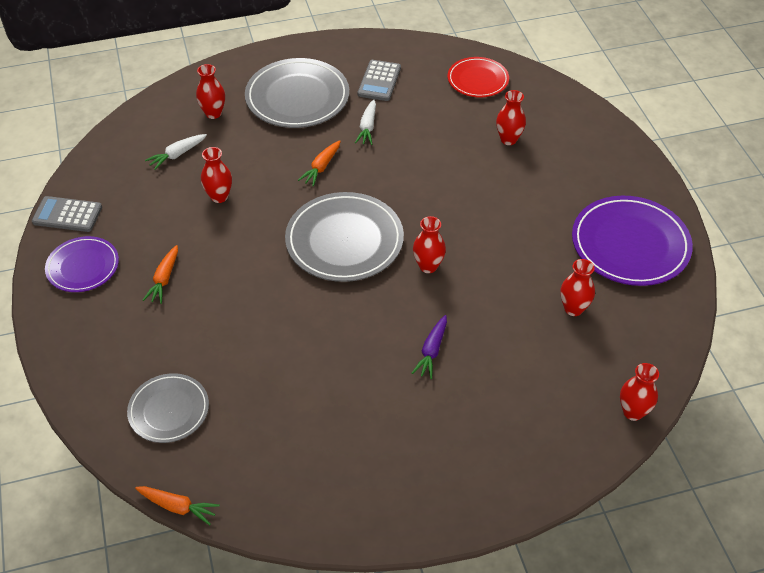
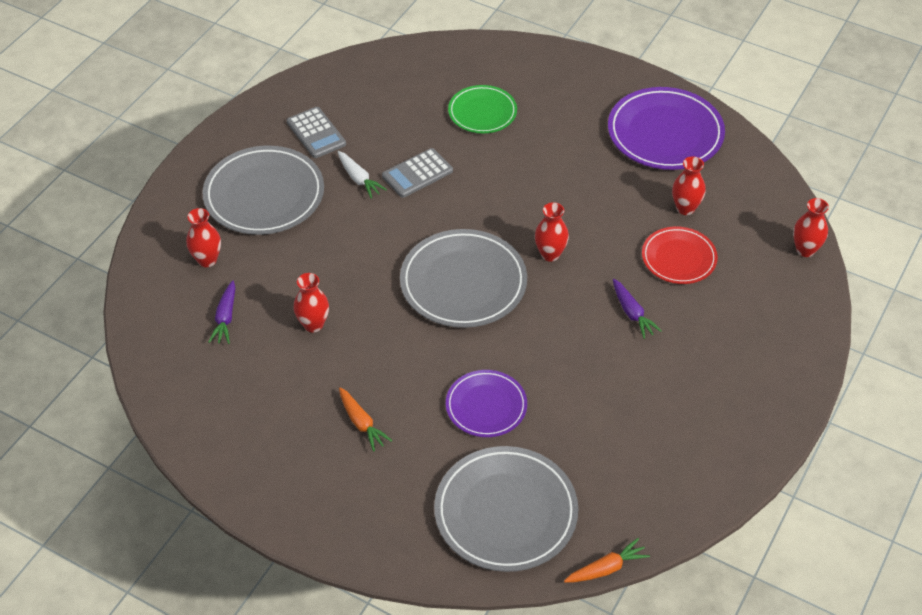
camera: 45 degrees left, 0 degrees up
(67, 215) = (198, 441): grey calculator -> grey calculator (417, 174)
(83, 267) = (277, 469): purple plate -> purple plate (486, 406)
(169, 410) = (506, 512): grey plate -> grey plate, size x1.66
(177, 155) = (225, 318): white carrot -> purple carrot
(321, 167) = (366, 238): orange carrot -> none
(478, 80) = (396, 78): red plate -> red plate (679, 258)
(508, 139) = (482, 112): red vase -> green plate

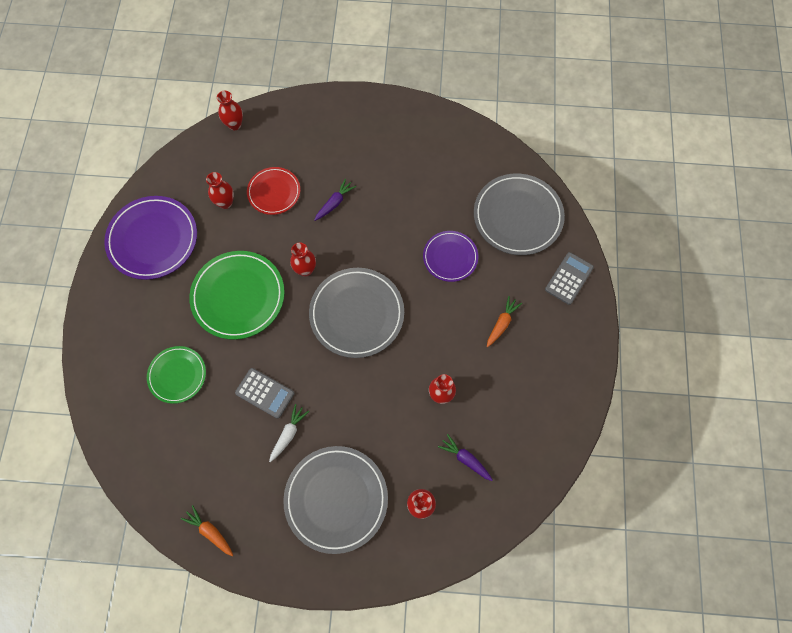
camera: 115 degrees left, 20 degrees up
(225, 318) = (465, 459): purple carrot -> purple carrot turned 120 degrees counterclockwise
(316, 133) = (251, 494): grey calculator -> grey calculator (569, 278)
(549, 185) = (238, 296): none -> green plate
(606, 568) = (523, 154): orange carrot -> orange carrot (210, 531)

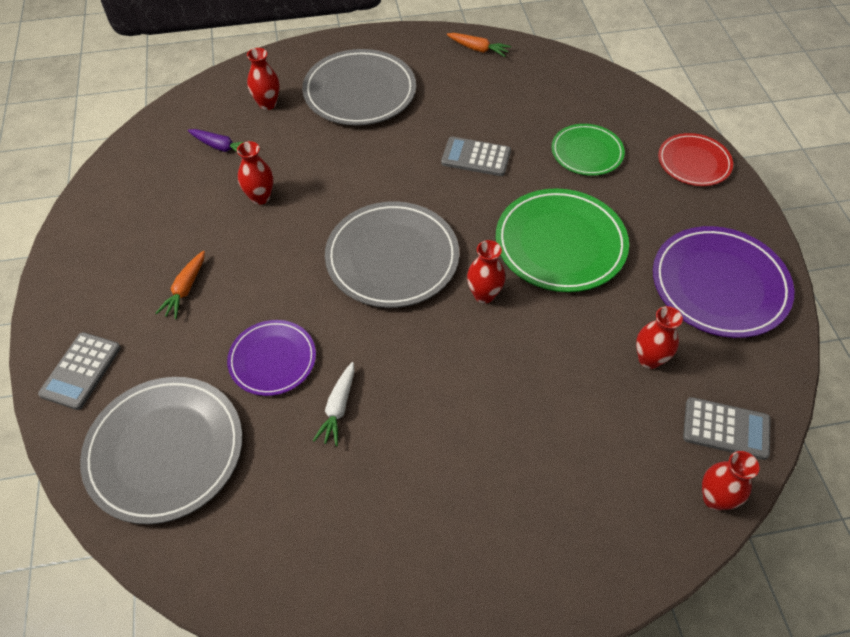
camera: 165 degrees right, 15 degrees down
(207, 155) = (726, 428): none -> grey calculator
(274, 192) = (583, 394): red plate -> red plate (694, 162)
(288, 434) = (432, 129): white carrot -> white carrot (338, 408)
(335, 203) = (478, 400): purple carrot -> none

